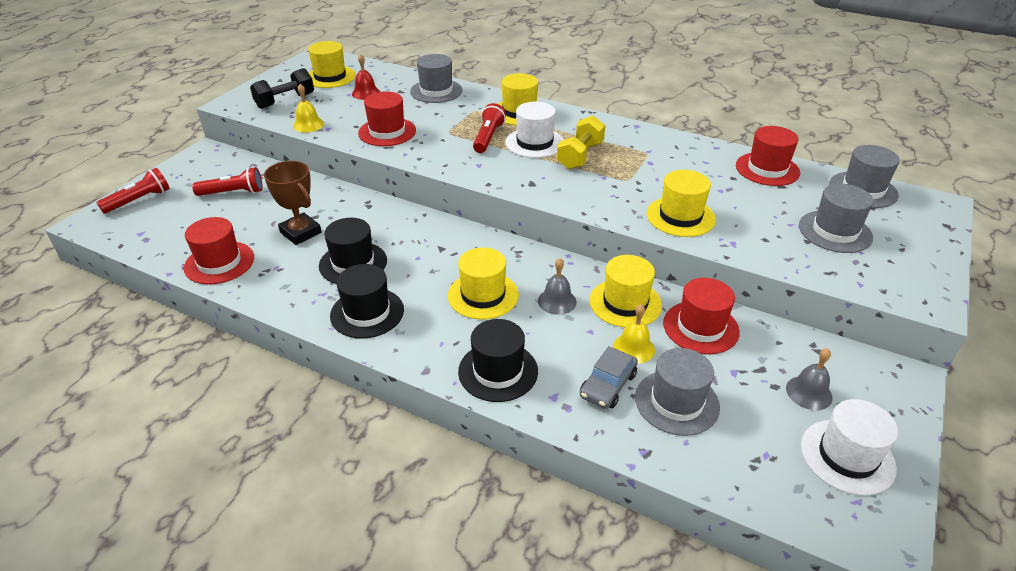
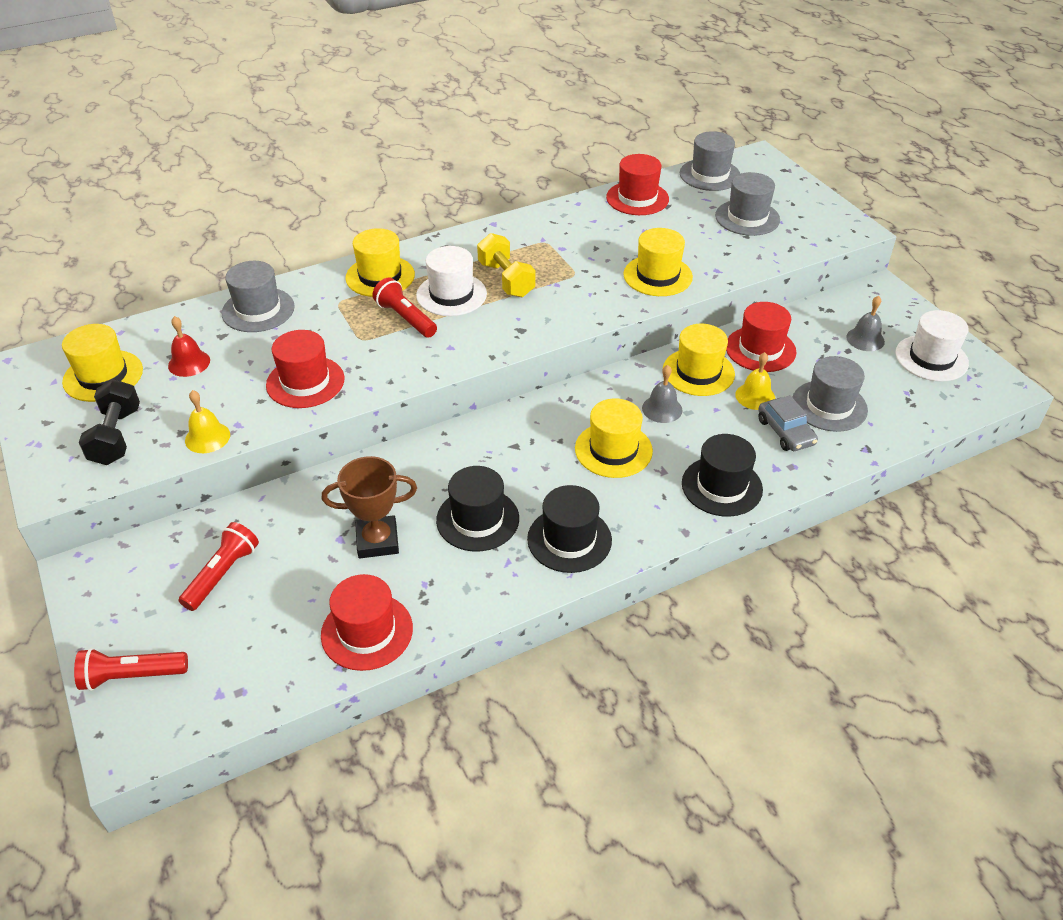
camera: 55 degrees left, 5 degrees up
(139, 200) = (132, 676): red flashlight -> red flashlight turned 90 degrees counterclockwise

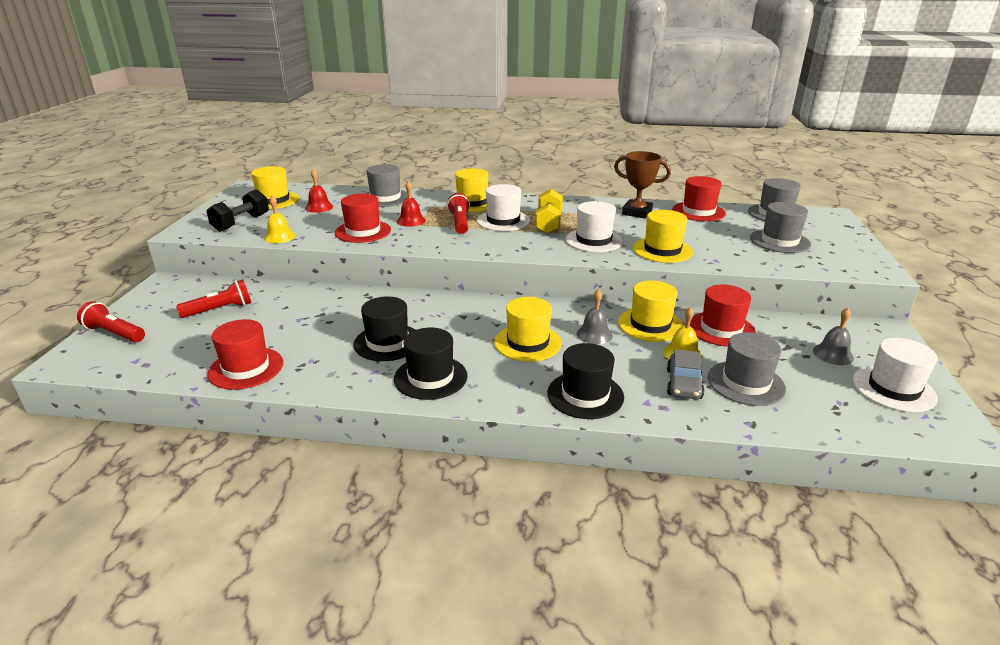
camera: 35 degrees right, 15 degrees down
(342, 338) = (411, 221): none -> red bell
(377, 541) = (316, 328): brown trophy -> brown trophy (637, 212)
(579, 288) = (593, 240): none -> white hat

